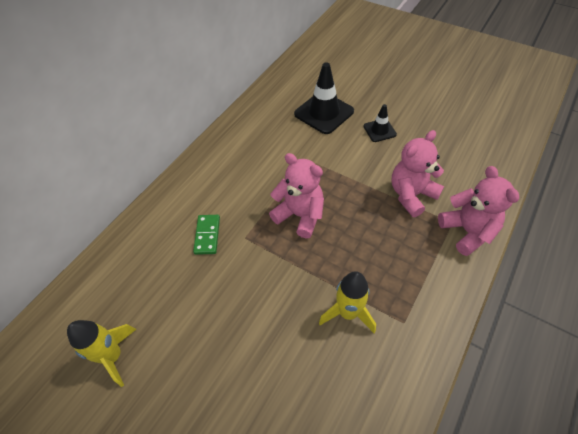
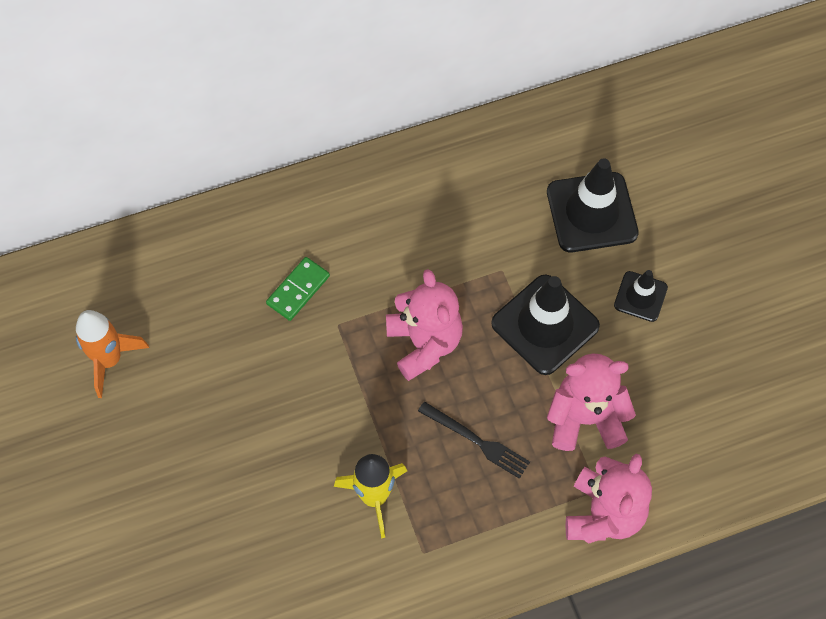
camera: 35 degrees right, 10 degrees up
(113, 356) = (109, 360): yellow rocket -> orange rocket
(350, 168) = (545, 325): none -> black traffic cone
(372, 242) = (477, 441): none -> black fork

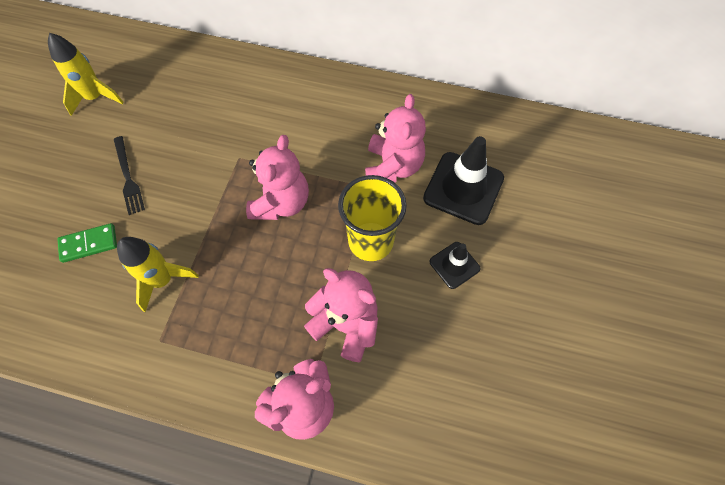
camera: 35 degrees right, 0 degrees up
(109, 360) = (95, 97): orange rocket -> yellow rocket
(298, 290) = (234, 123): green domino -> green domino (89, 244)
(477, 441) = (259, 289): black fork -> black fork (128, 177)
(506, 233) = (393, 167): none -> pink teddy bear
(545, 325) = (370, 241): black traffic cone -> yellow cup

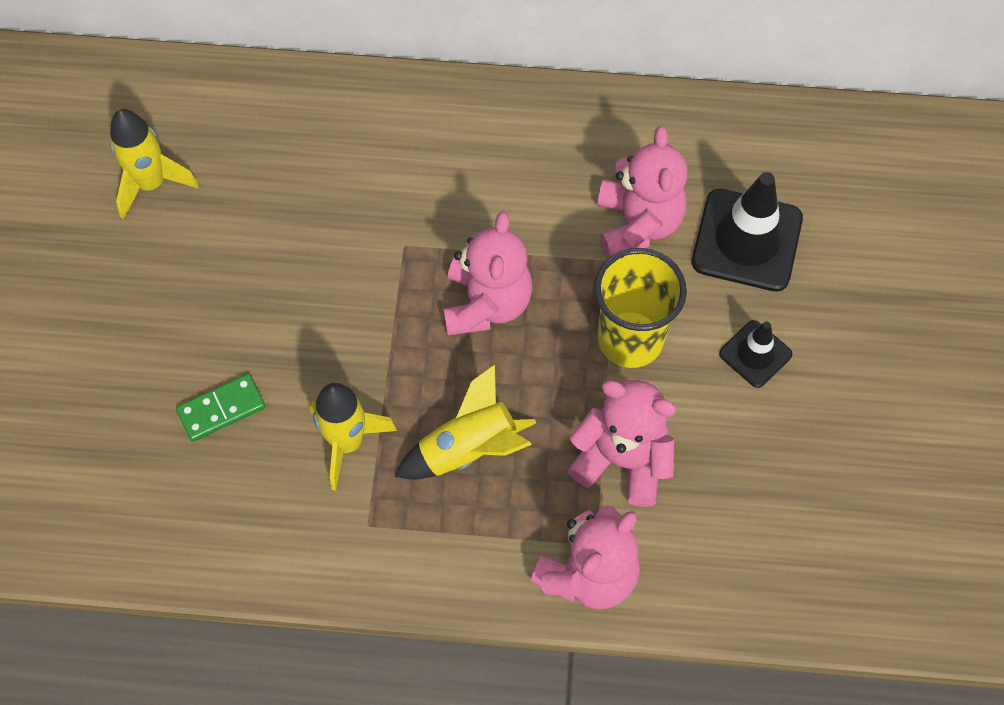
camera: 10 degrees left, 0 degrees up
(128, 177) = (246, 302): black fork -> none
(242, 299) = (469, 449): none -> yellow rocket

